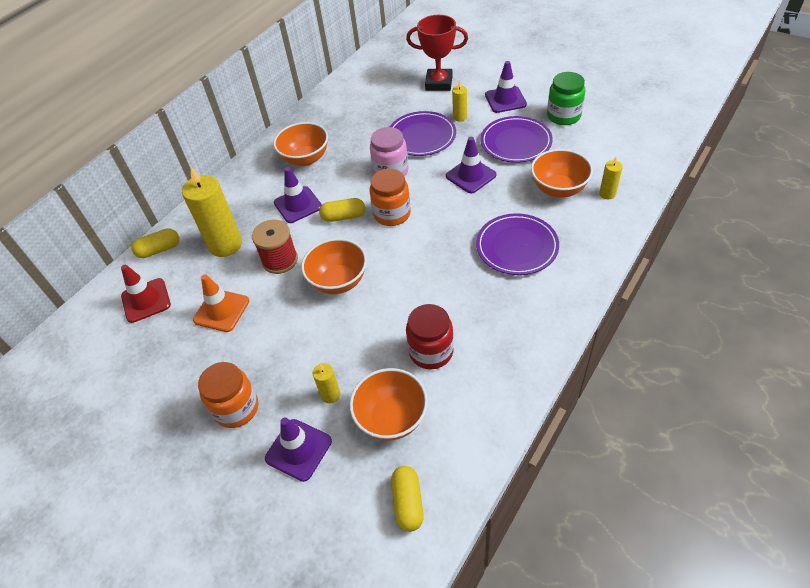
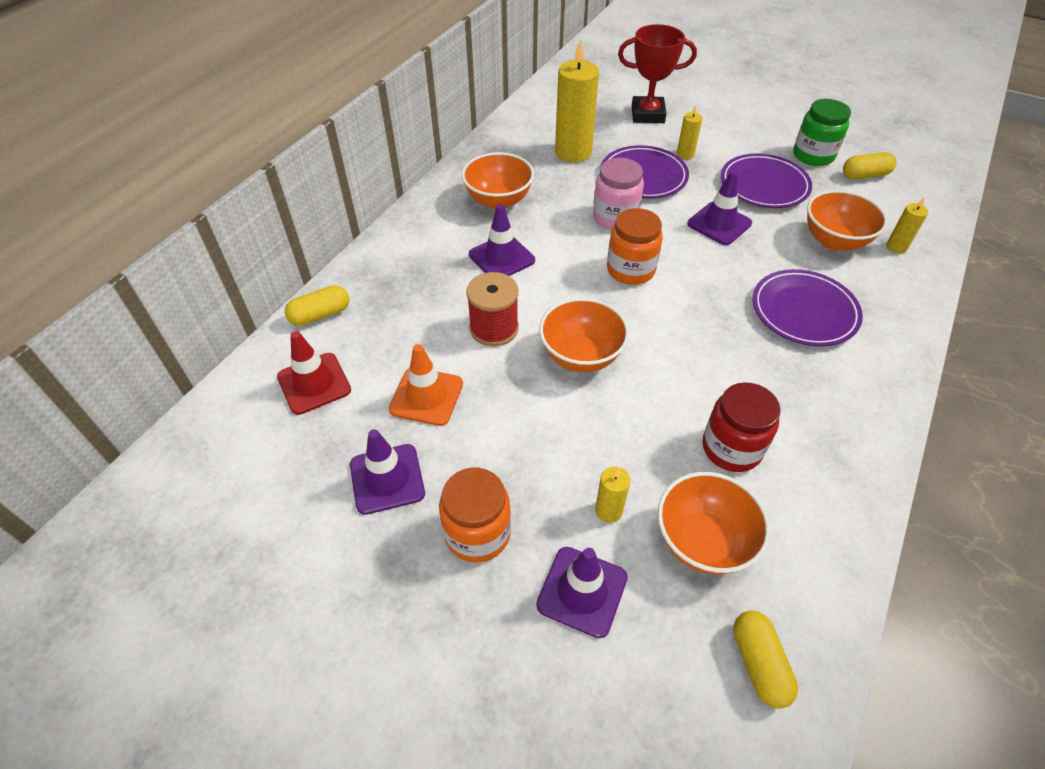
camera: 10 degrees left, 0 degrees up
(225, 245) = (413, 308): yellow candle -> yellow candle (573, 152)
(343, 217) = (567, 273): yellow capsule -> yellow capsule (864, 175)
(505, 100) = (736, 135): purple traffic cone -> purple traffic cone (387, 479)

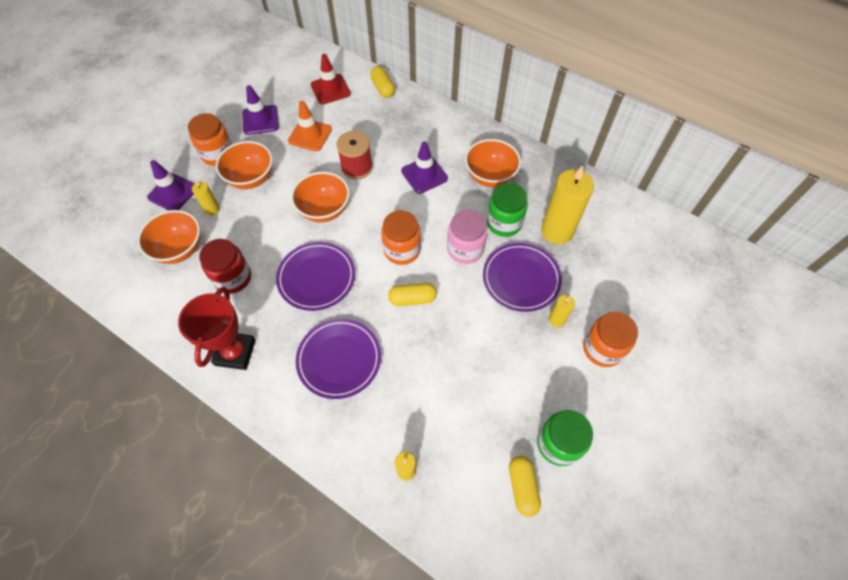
camera: 95 degrees right, 10 degrees up
(569, 189) = (504, 223): none -> green jar
(647, 114) = (625, 300): red trophy -> red trophy (235, 352)
(706, 129) = (602, 349): none -> orange jar
(719, 224) = (451, 324): purple traffic cone -> none
(759, 663) = (110, 259): yellow capsule -> yellow capsule (412, 299)
(764, 185) = (506, 378): purple plate -> purple plate (316, 278)
(834, 241) = (420, 415): orange bowl -> orange bowl (251, 178)

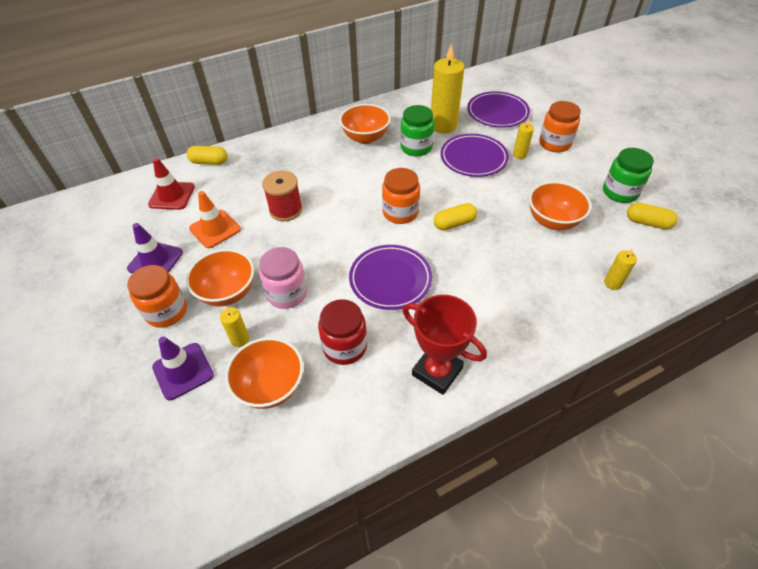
camera: 60 degrees left, 10 degrees down
(324, 210) = (316, 248): orange bowl -> orange bowl (553, 221)
(339, 359) = (488, 292): purple plate -> purple plate (497, 112)
(412, 299) = (454, 223): yellow capsule -> yellow capsule turned 45 degrees clockwise
(424, 175) = (332, 172): purple traffic cone -> none
(465, 249) = (426, 176): pink jar -> pink jar (287, 293)

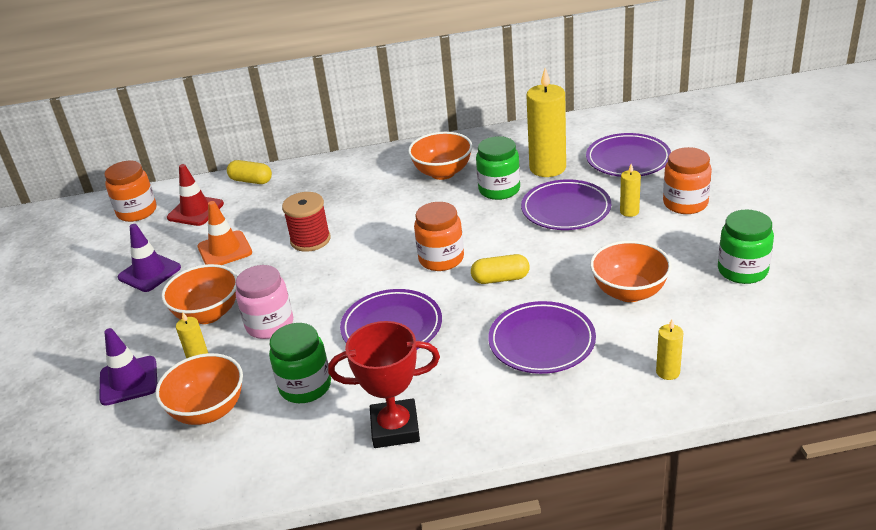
camera: 20 degrees right, 15 degrees down
(166, 311) = (138, 323): orange jar -> orange jar (137, 211)
(345, 347) = (305, 386): red jar -> green jar
(437, 371) = (395, 428): red trophy -> red trophy turned 60 degrees counterclockwise
(511, 273) = (541, 341): none -> purple plate
(647, 223) = (760, 311): yellow capsule -> none

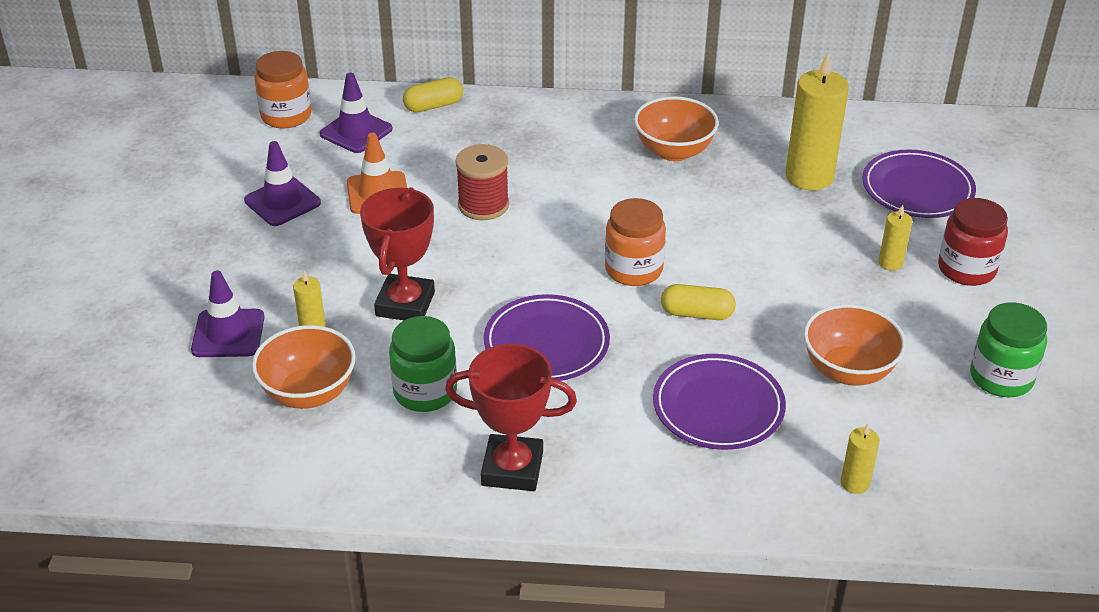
camera: 10 degrees right, 5 degrees up
(195, 211) = (356, 132): red traffic cone -> purple traffic cone
(208, 314) = (337, 273): orange bowl -> none
(251, 181) = (433, 106): yellow capsule -> yellow capsule turned 60 degrees counterclockwise
(270, 324) = (405, 304): pink jar -> red trophy
(499, 189) = (737, 192): green jar -> none
(566, 209) = (811, 240): purple plate -> none
(685, 203) = (966, 269): orange jar -> red jar

